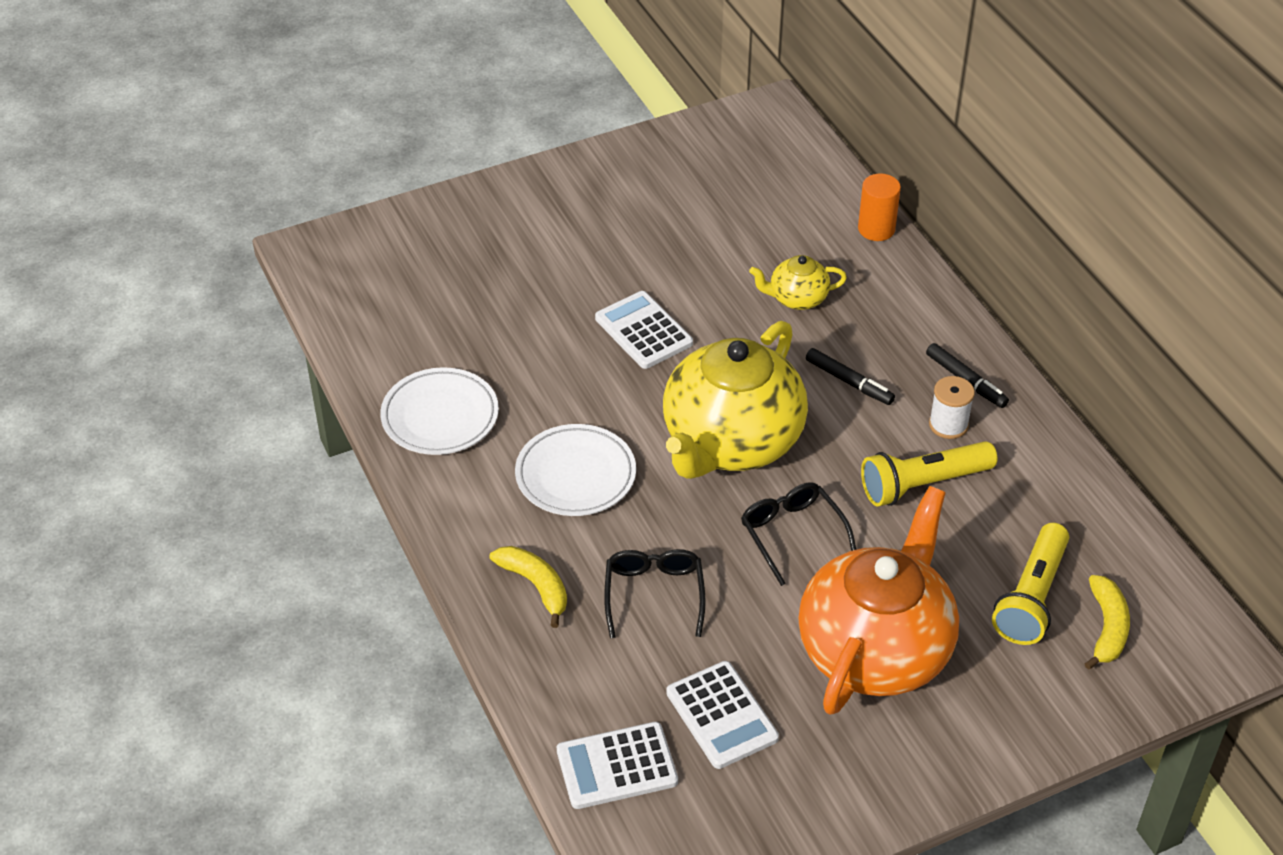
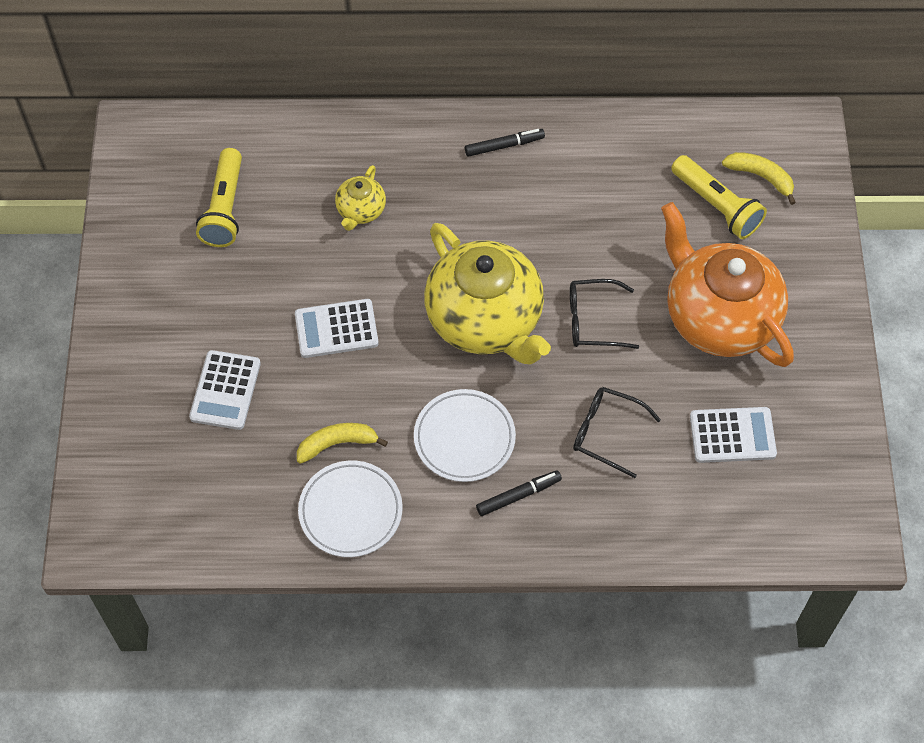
camera: 65 degrees left, 15 degrees up
(535, 586) = (561, 509): yellow banana -> yellow banana (337, 444)
(617, 766) = (747, 519): white calculator -> white calculator (225, 390)
(849, 382) = (466, 217): black marker -> black marker (518, 495)
(876, 229) = (316, 125): orange cylinder -> none
(923, 484) = (587, 219): yellow flashlight -> yellow flashlight (225, 208)
(948, 425) = (540, 177): white spool -> none

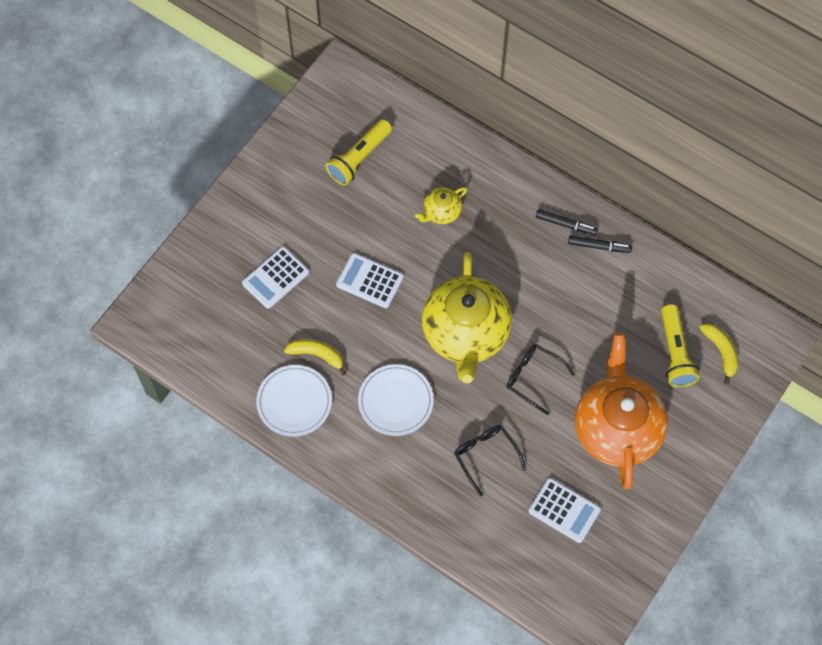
camera: 35 degrees right, 5 degrees up
(518, 495) = (401, 459): black marker -> black marker (599, 246)

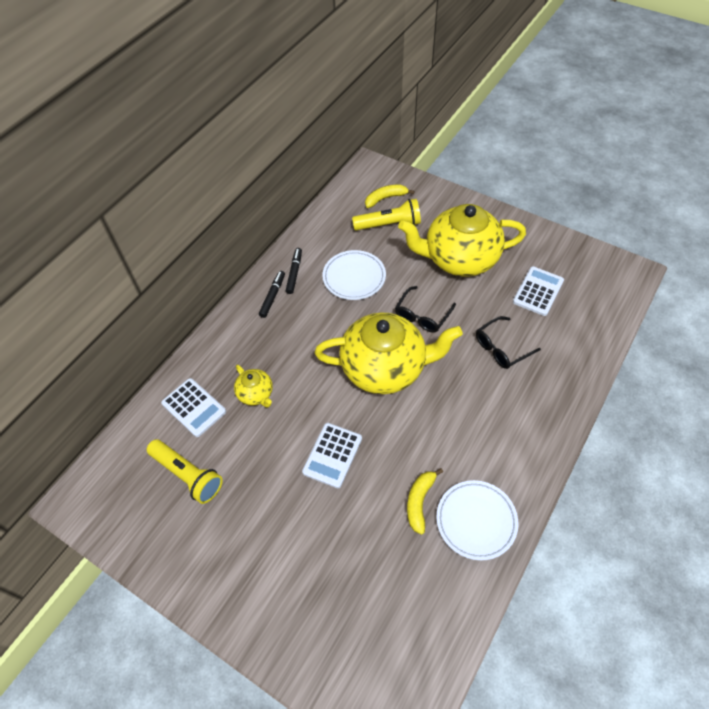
camera: 90 degrees left, 10 degrees down
(275, 278) = (331, 554): white calculator -> white calculator (194, 407)
(395, 401) = (460, 423): white plate -> white plate (354, 277)
(616, 428) = (459, 259): orange teapot -> yellow teapot

